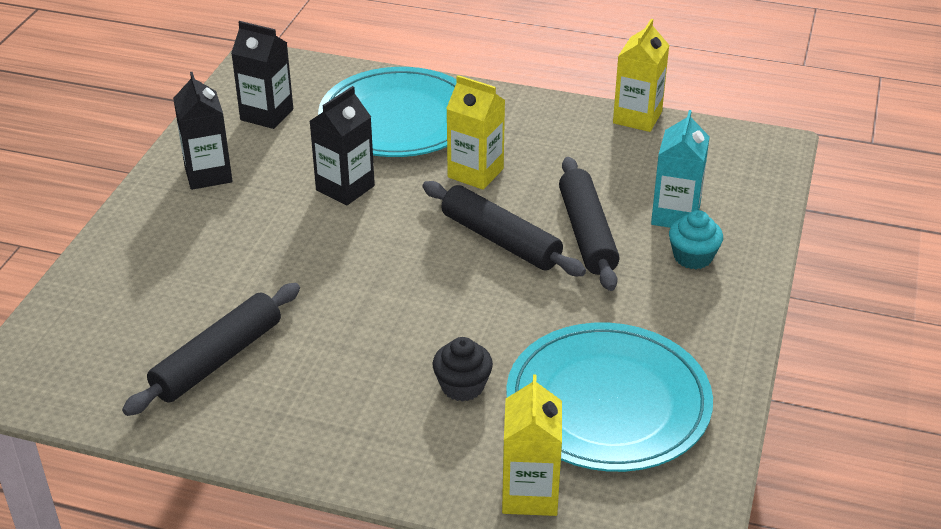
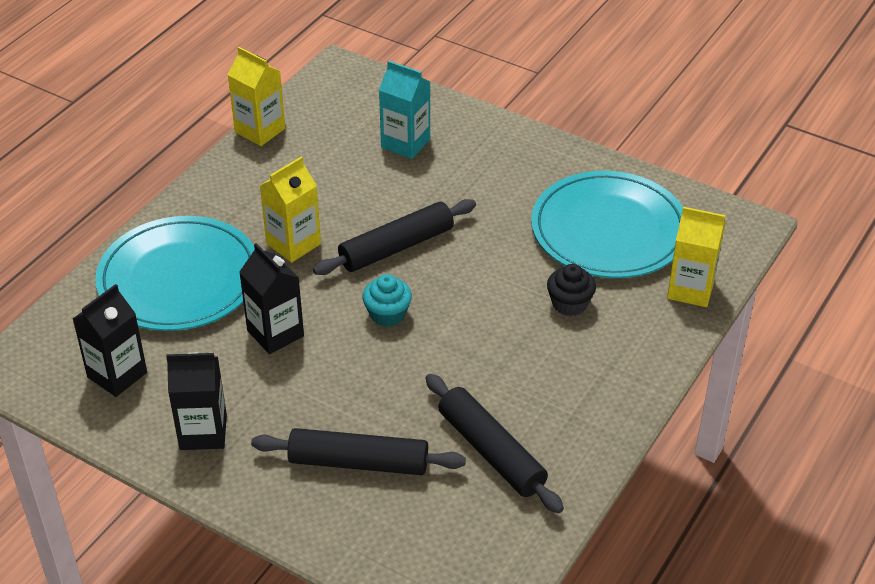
camera: 75 degrees left, 5 degrees up
(586, 233) = (408, 196): black rolling pin -> black rolling pin (358, 463)
(693, 257) = (461, 148): turquoise cupcake -> turquoise cupcake (387, 314)

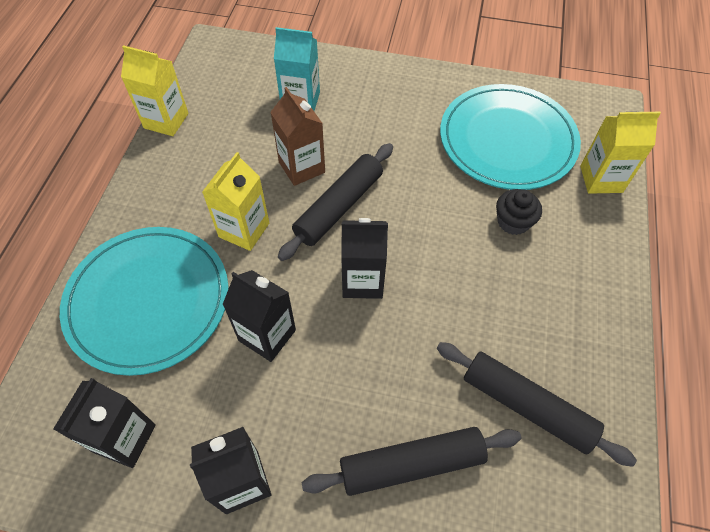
camera: 20 degrees left, 15 degrees up
(376, 204) = (301, 167): none -> brown carton
(387, 314) = (362, 281): turquoise cupcake -> black carton

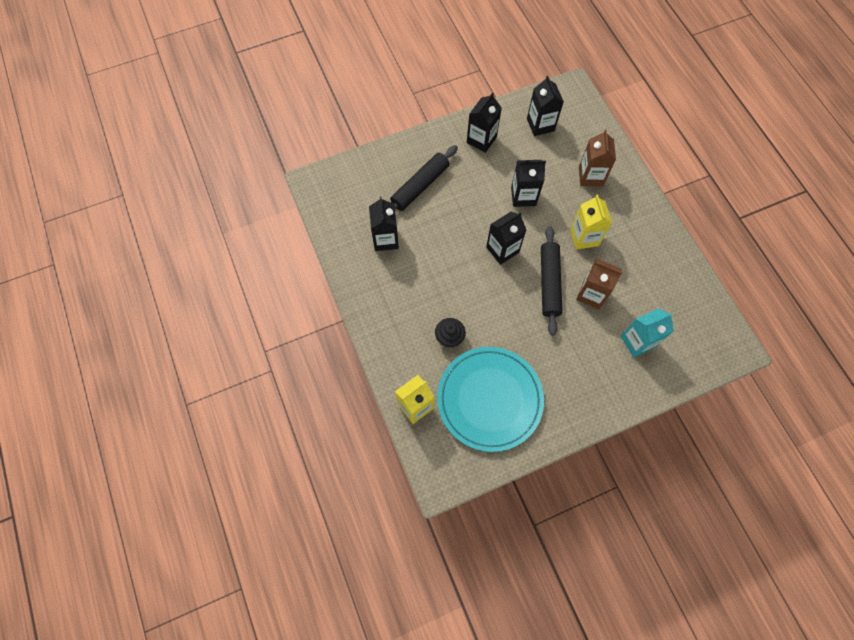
camera: 145 degrees right, 10 degrees up
(148, 301) = (590, 176): turquoise plate -> brown carton
(166, 120) = (696, 272): yellow carton -> none
(526, 406) = (385, 239): black rolling pin -> black carton

